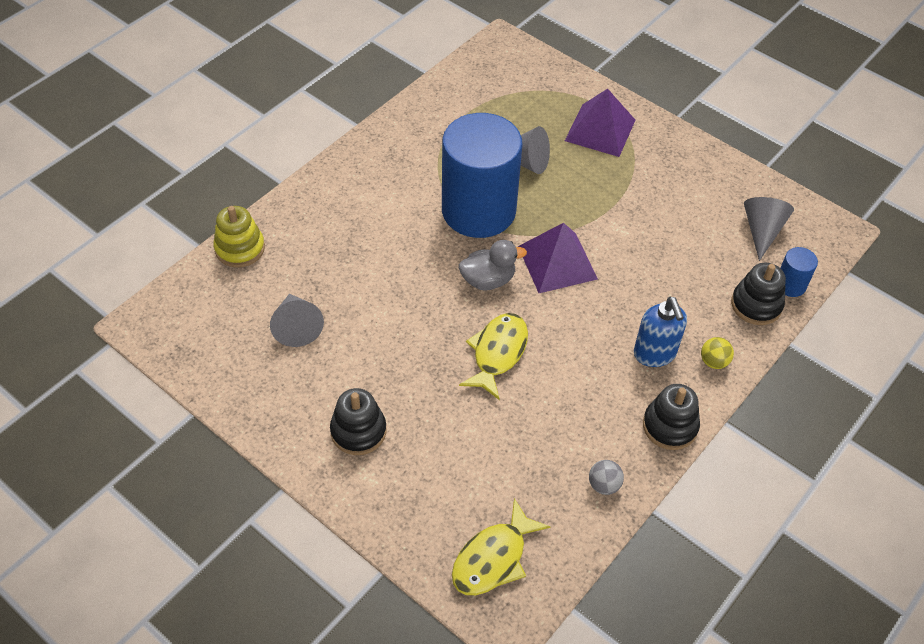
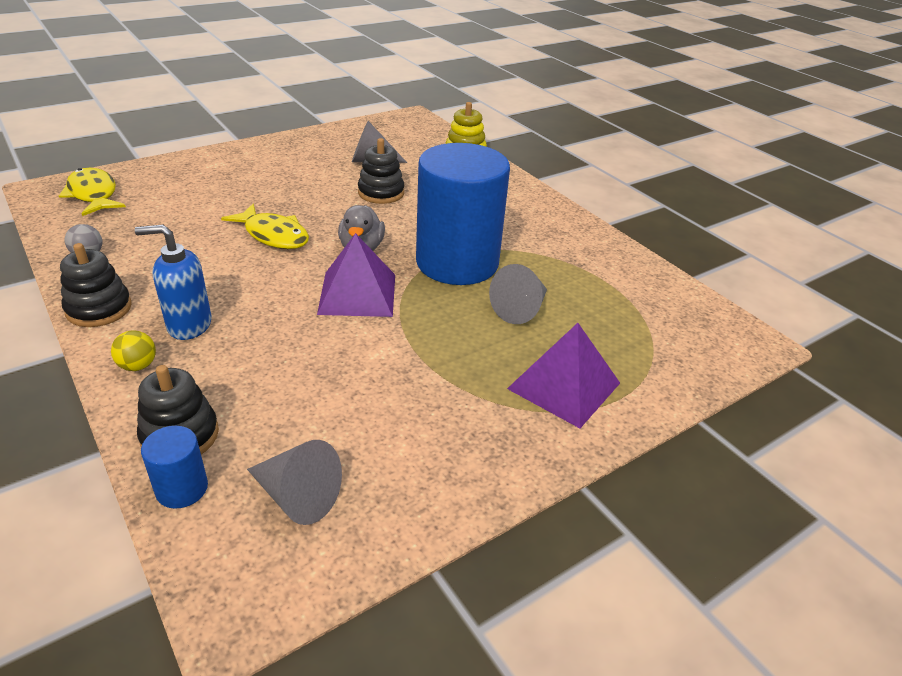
camera: 105 degrees right, 15 degrees down
(358, 431) = (256, 167): black stacking toy -> black stacking toy (381, 193)

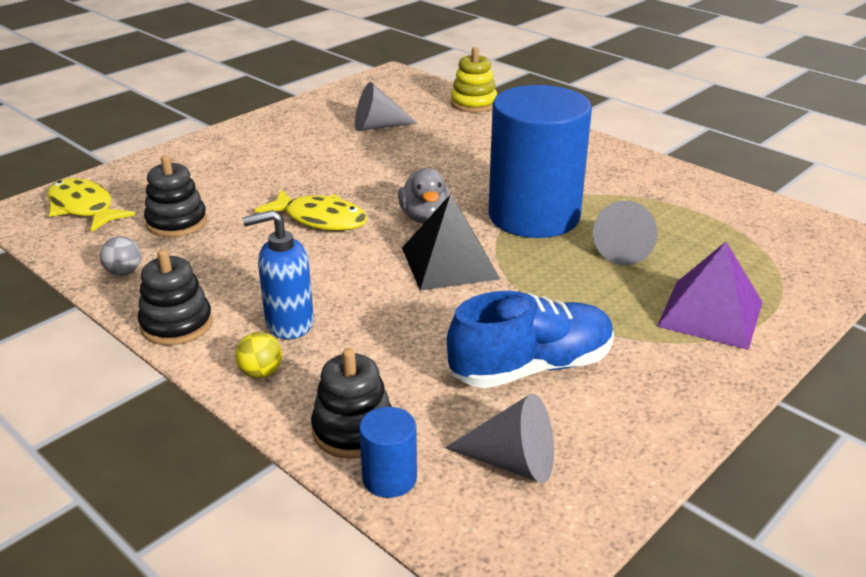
camera: 10 degrees left, 5 degrees down
(357, 293) = (449, 263): purple pyramid -> black pyramid
(369, 407) = (531, 367): none -> blue shoe
(381, 193) = (409, 158): black stacking toy -> black stacking toy (177, 222)

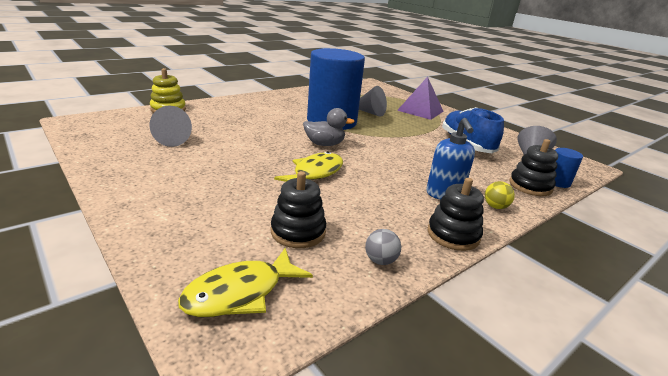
camera: 85 degrees left, 5 degrees down
(449, 263) = (377, 146): black pyramid -> none

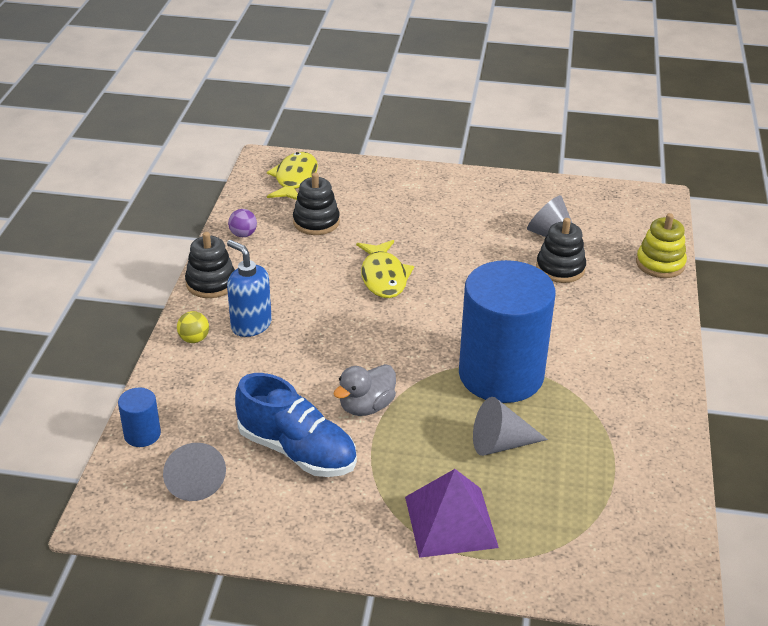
camera: 140 degrees right, 10 degrees up
(324, 144) = (437, 322): grey duck -> grey duck (366, 406)
(380, 260) = (243, 234): grey ball -> purple ball
(530, 186) = (172, 401): black stacking toy -> black stacking toy (560, 268)

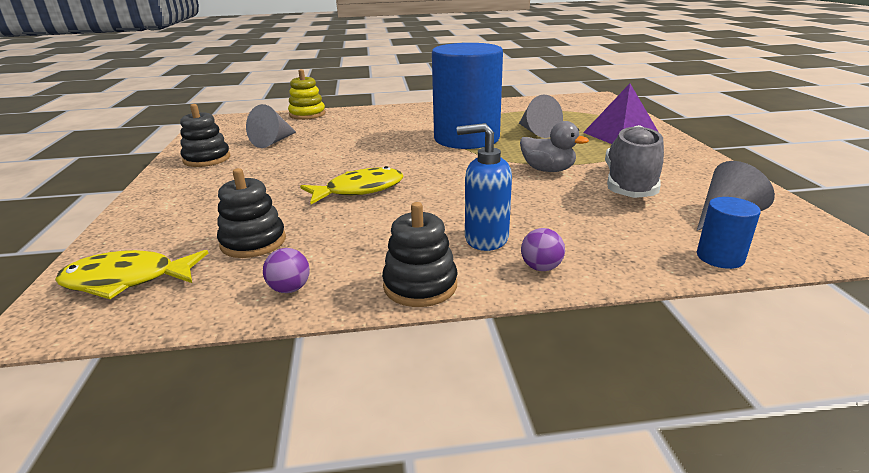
camera: 105 degrees left, 10 degrees down
(194, 339) = (541, 268): yellow ball -> purple ball
(251, 325) = (485, 239): blue soap dispenser -> blue soap dispenser turned 75 degrees clockwise
(297, 451) = (629, 184): blue shoe -> grey shoe
(560, 268) = (322, 136): black stacking toy -> black stacking toy (207, 159)

